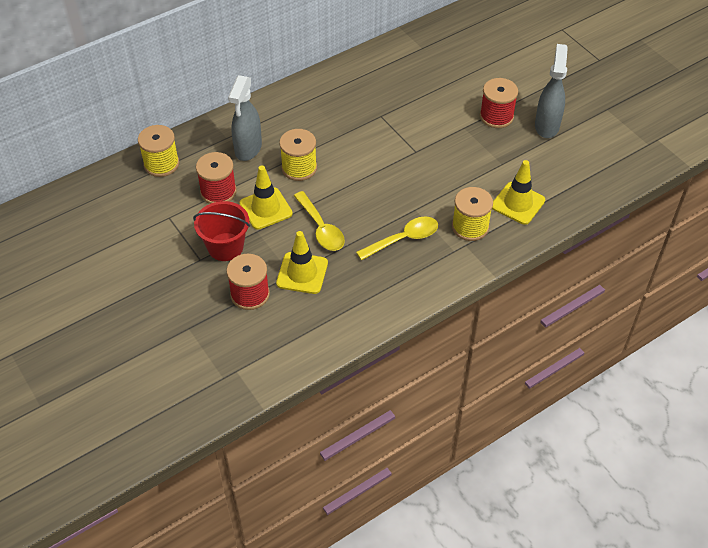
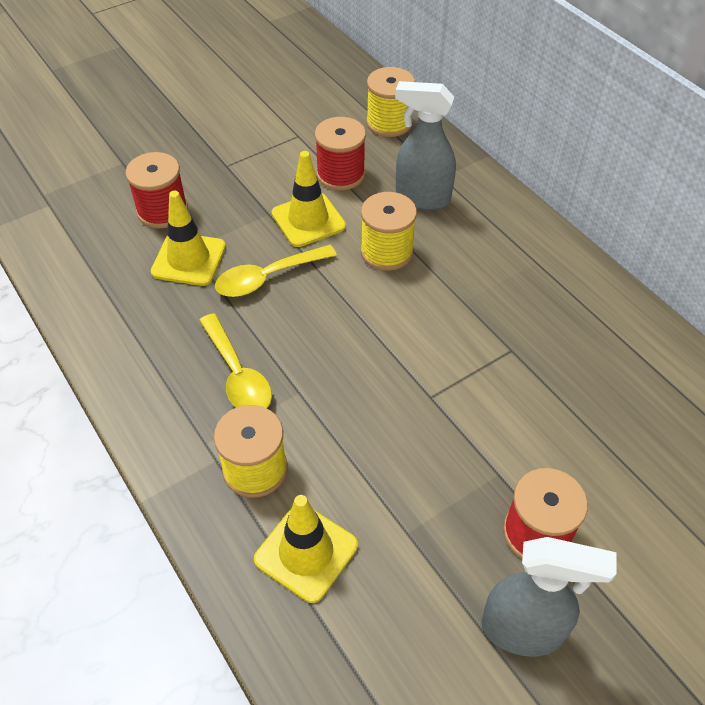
camera: 90 degrees right, 0 degrees up
(225, 247) = (244, 186): red bucket -> none

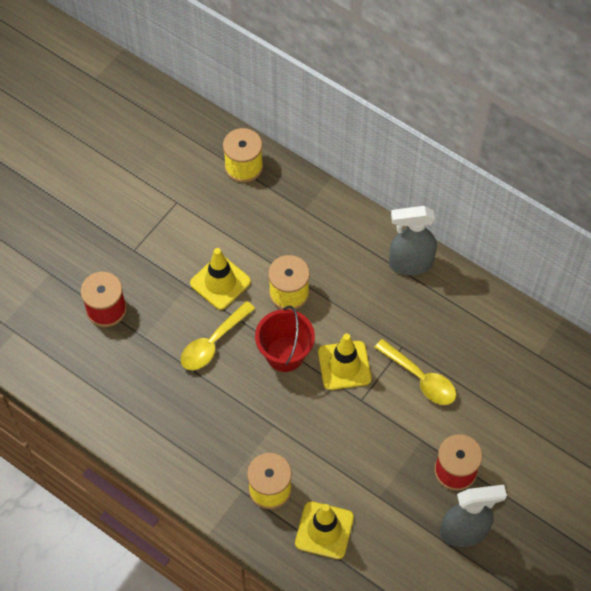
camera: 20 degrees left, 10 degrees up
(189, 259) = (148, 346): yellow traffic cone -> yellow traffic cone (344, 365)
(237, 374) = (227, 426): yellow spoon -> yellow spoon (420, 378)
(340, 174) = (226, 231): red spool -> none
(352, 314) = (285, 354): none -> red bucket
(422, 198) = (296, 235): grey spray bottle -> grey spray bottle (410, 263)

